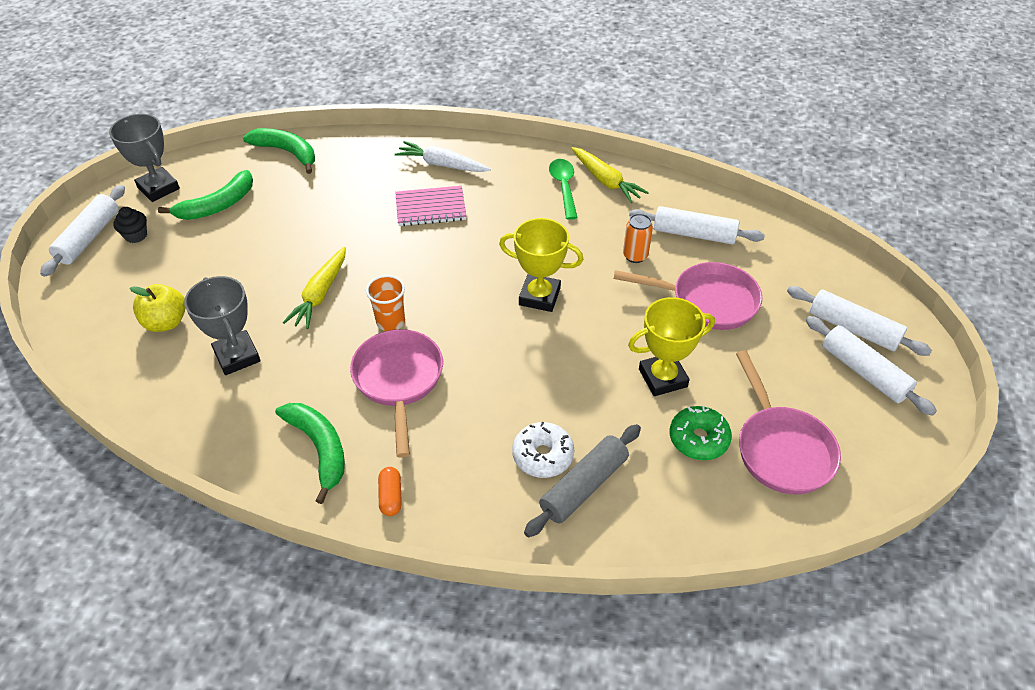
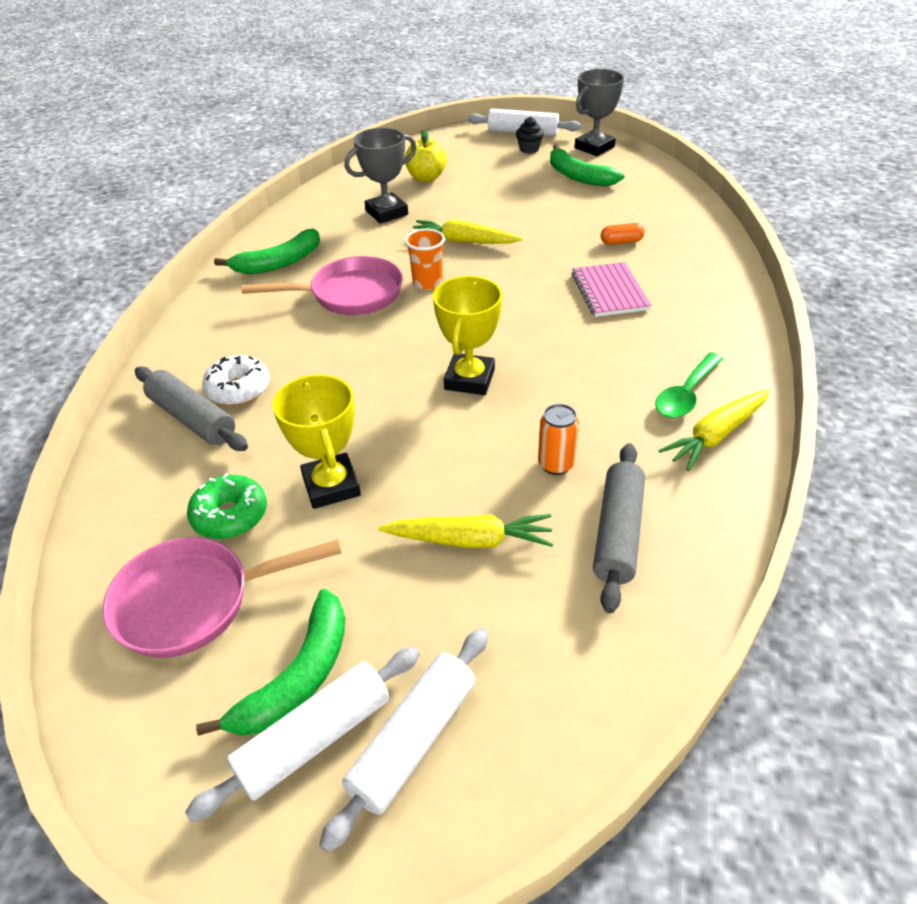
camera: 90 degrees right, 5 degrees down
(287, 152) = (673, 197): green banana -> green banana (298, 676)
(391, 496) = (218, 303): orange capsule -> orange capsule (621, 242)
(442, 165) = (693, 293): white carrot -> none
(564, 187) = (686, 394): green spoon -> green spoon turned 135 degrees clockwise
(694, 234) = (618, 533): white rolling pin -> grey rolling pin
(707, 301) = (470, 540): pink pan -> yellow carrot

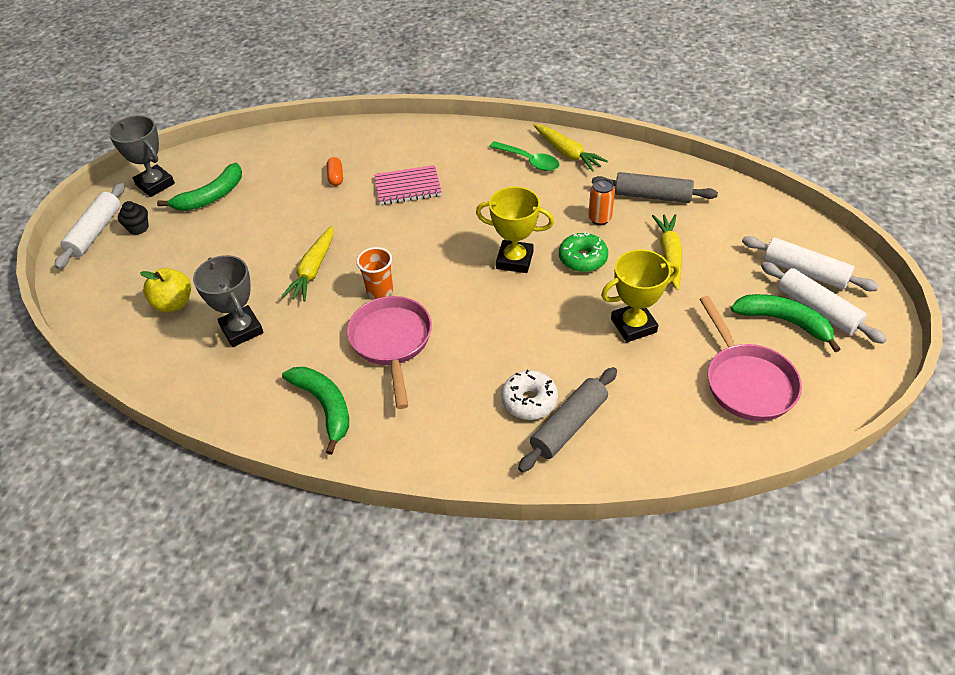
camera: 90 degrees left, 5 degrees up
(230, 515) = (670, 377): green donut -> green donut (582, 259)

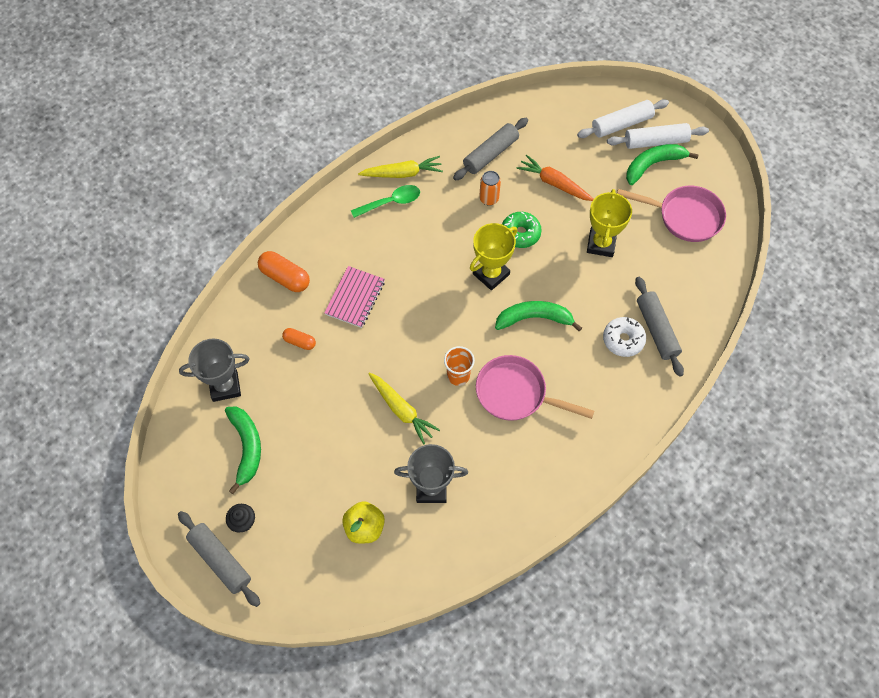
camera: 60 degrees left, 15 degrees up
(95, 232) = (220, 560): white rolling pin -> grey rolling pin
(155, 184) = (190, 487): grey trophy -> grey trophy (225, 386)
(324, 406) = (546, 465): green banana -> green banana (534, 318)
(393, 140) = (285, 277): none -> orange capsule
(669, 255) = (554, 183): yellow carrot -> orange carrot

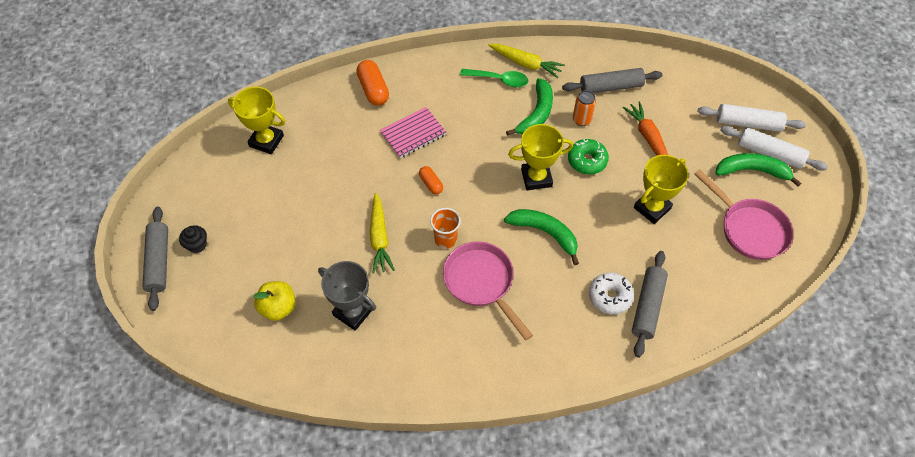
camera: 35 degrees right, 5 degrees down
(225, 386) = (266, 141): grey trophy -> yellow trophy
(246, 447) = (245, 193): green banana -> green banana (536, 113)
(299, 342) = (345, 141): orange capsule -> orange capsule (431, 184)

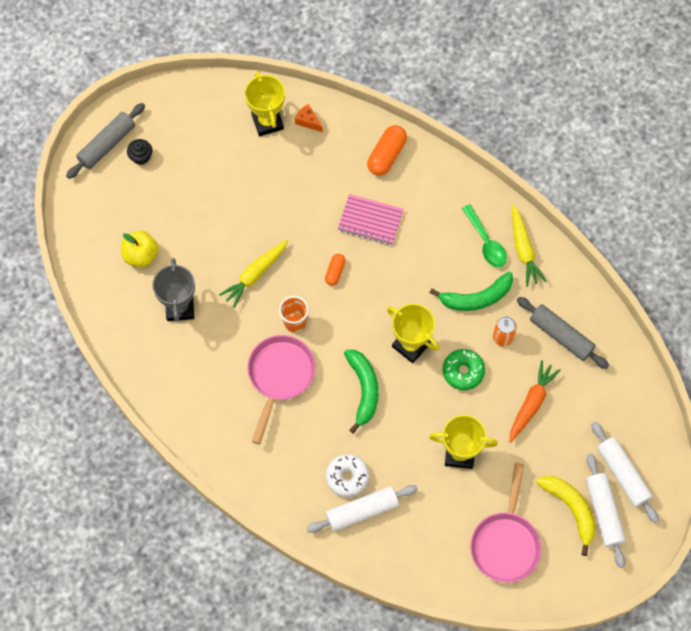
camera: 50 degrees right, 10 degrees up
(295, 116) = (308, 121): none -> orange cheese
(647, 307) = (362, 511): grey rolling pin -> white rolling pin
(752, 171) = (570, 509): green banana -> yellow banana

